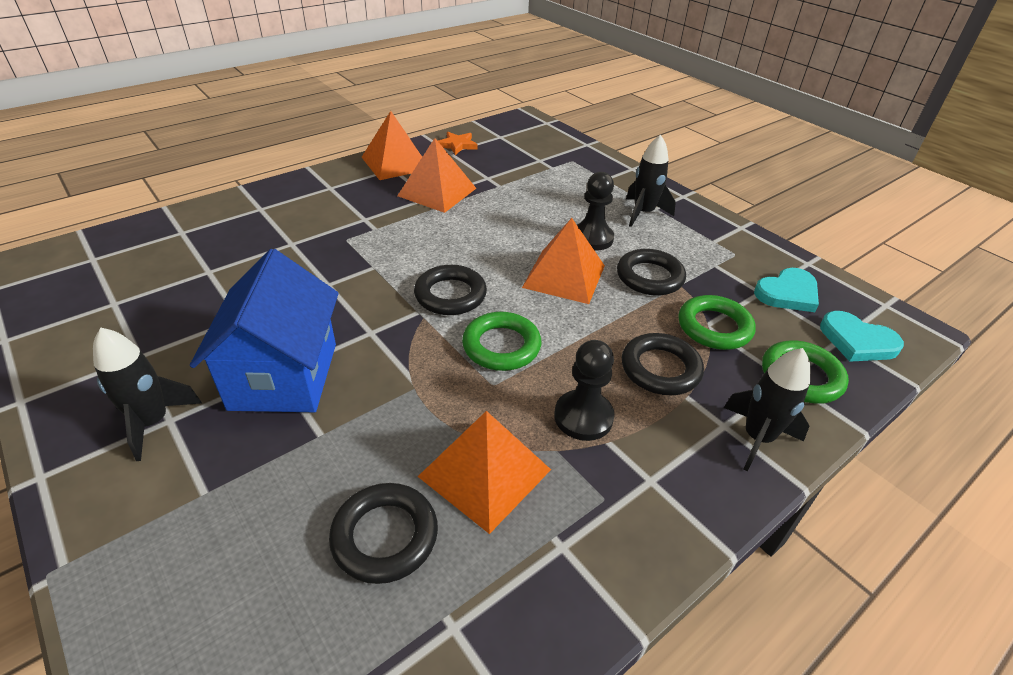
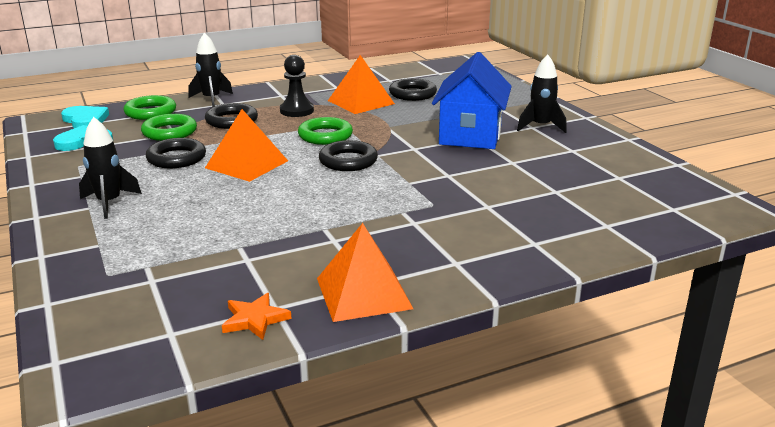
camera: 165 degrees left, 15 degrees down
(437, 192) = (322, 245): orange pyramid -> none
(592, 238) = (191, 187): black pawn -> none

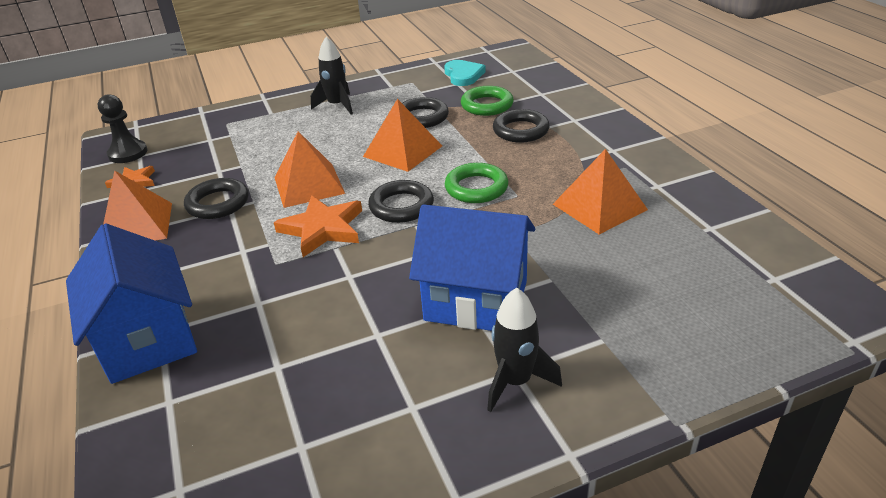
camera: 95 degrees right, 10 degrees up
(85, 120) = (516, 66): turquoise heart -> none
(150, 112) = (541, 89): green ring -> none
(211, 99) = (586, 112): black rocket -> none
(297, 111) = (557, 164): black pawn -> black pawn (128, 153)
(299, 203) = (309, 185): none -> orange pyramid
(380, 190) = (322, 229): none -> orange star
(412, 94) = (647, 250): black ring -> black ring (218, 203)
(546, 247) = (148, 339): none -> blue house

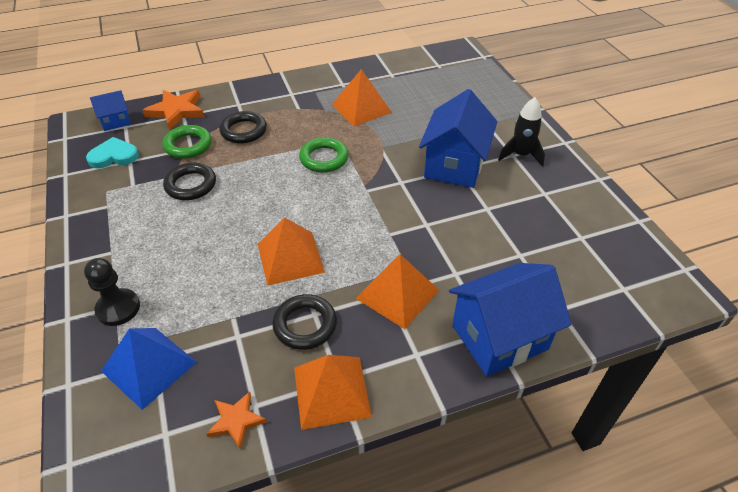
camera: 90 degrees left, 10 degrees up
(128, 153) = (154, 450): black pawn -> black pawn (118, 308)
(203, 138) = (149, 366): none -> blue pyramid
(322, 229) = (363, 243): orange star -> orange star (176, 111)
(337, 105) = (128, 247): black rocket -> none
(401, 206) = (340, 198): black ring -> none
(402, 151) = (250, 197): orange pyramid -> orange pyramid (397, 294)
(519, 65) = (116, 121): none -> blue house

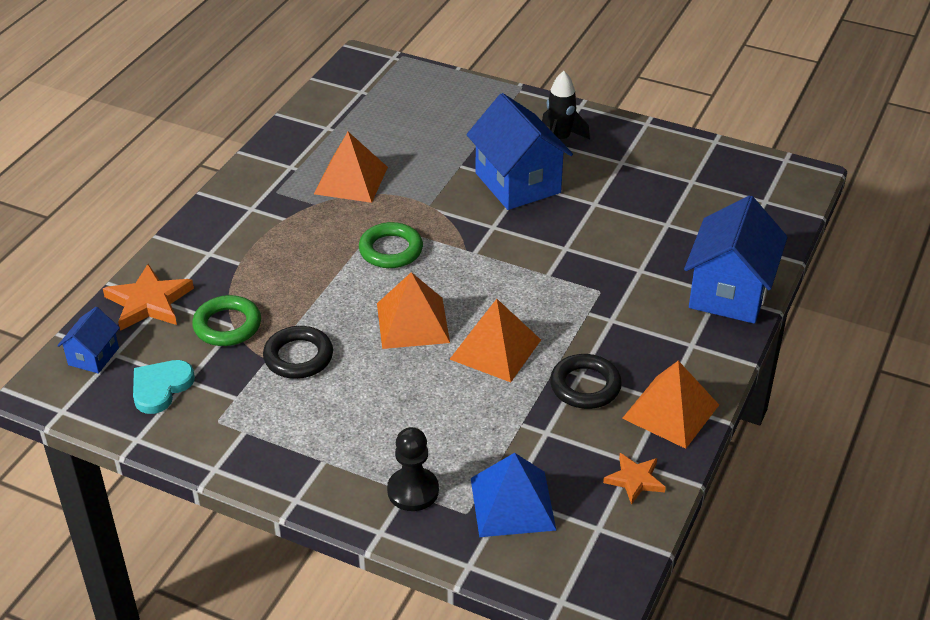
camera: 45 degrees left, 5 degrees down
(243, 131) = (264, 275): black ring -> none
(397, 294) = (619, 315): orange pyramid -> orange pyramid (412, 323)

